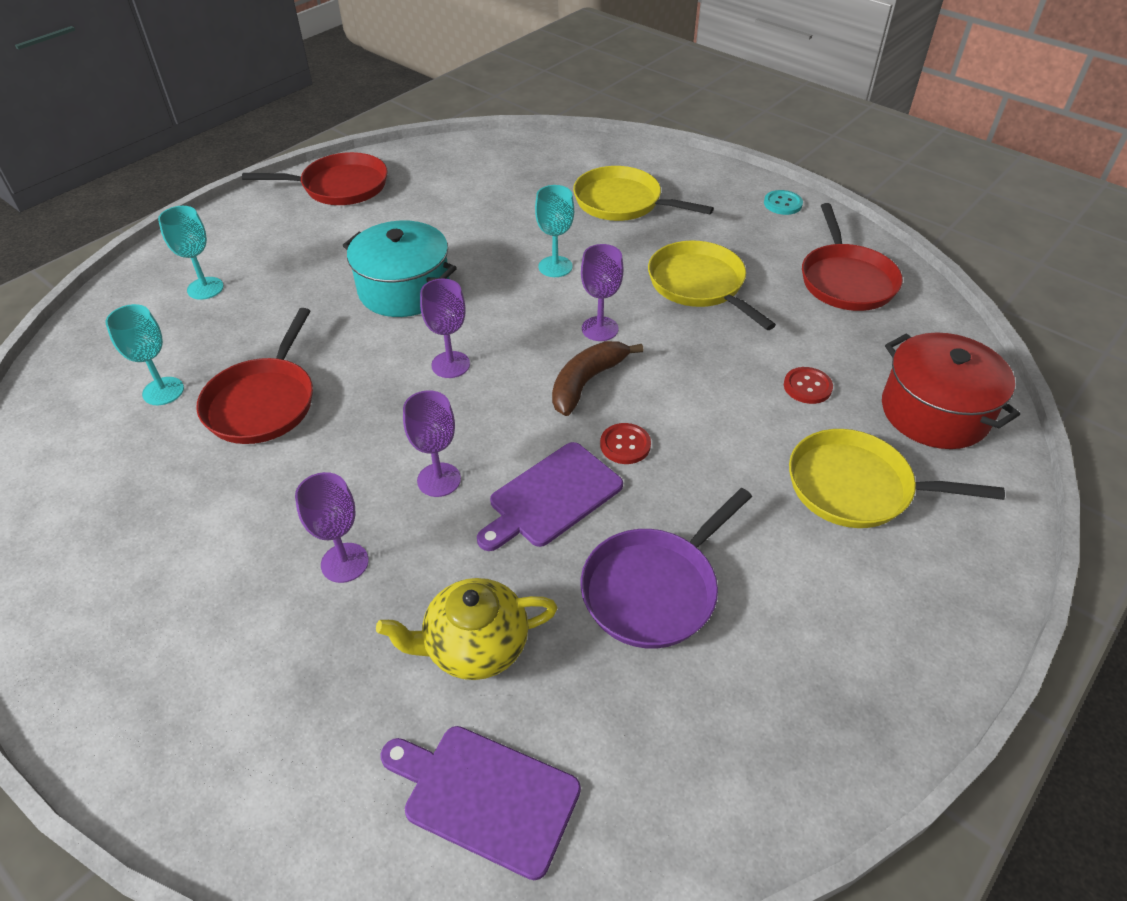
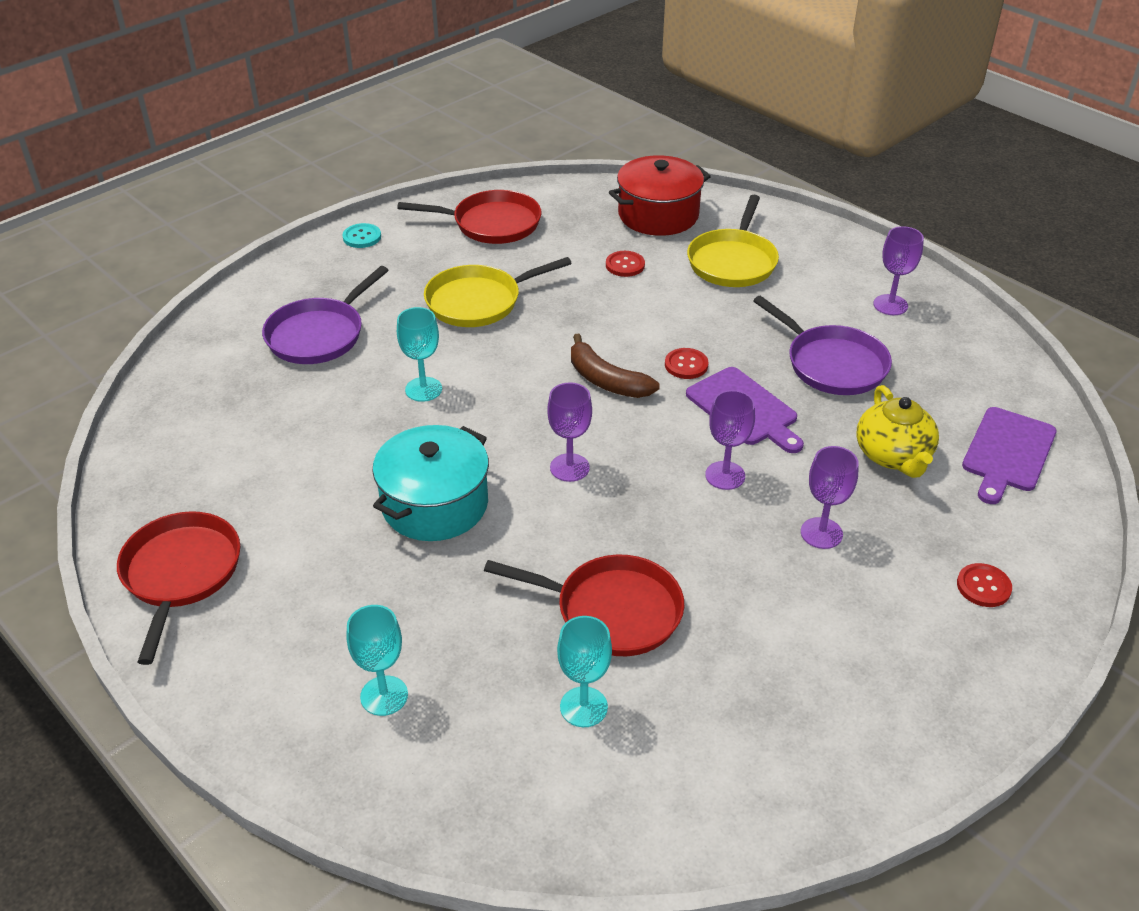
camera: 85 degrees left, 5 degrees down
(238, 724) = (983, 586): none -> red button
(600, 329) = (531, 367): purple goblet -> purple goblet (890, 305)
(622, 202) = (319, 335): yellow pan -> purple pan

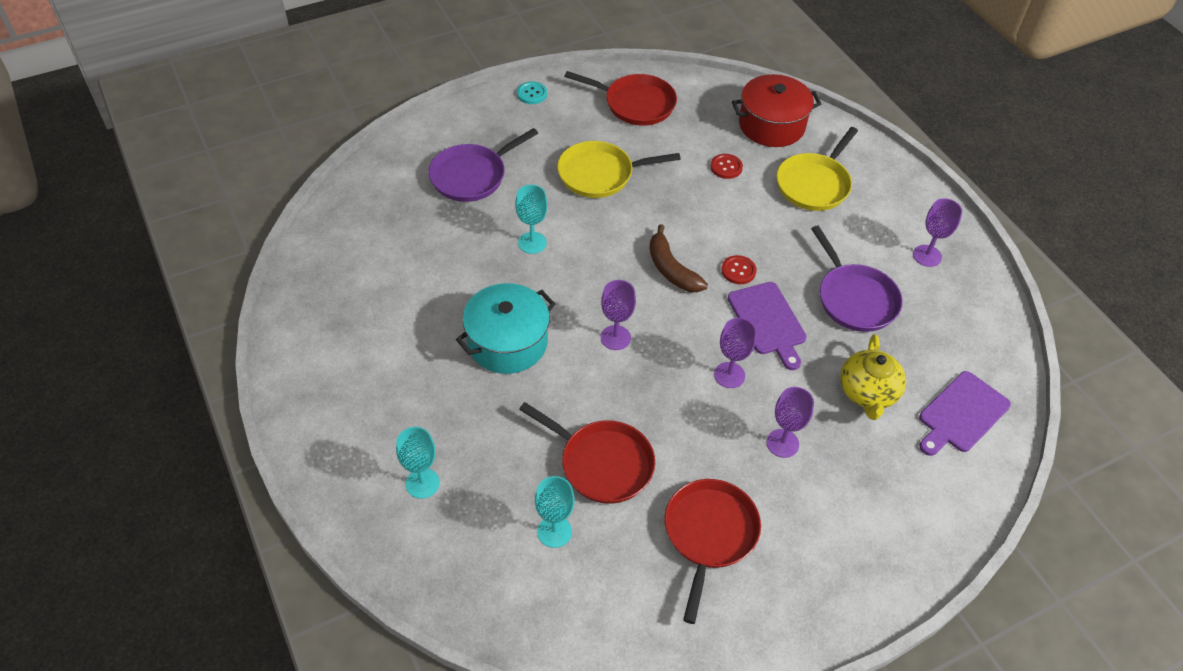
camera: 15 degrees right, 10 degrees up
(181, 574) = (317, 351): red pan -> red pan (709, 534)
(983, 586) = (888, 522): red button -> none

